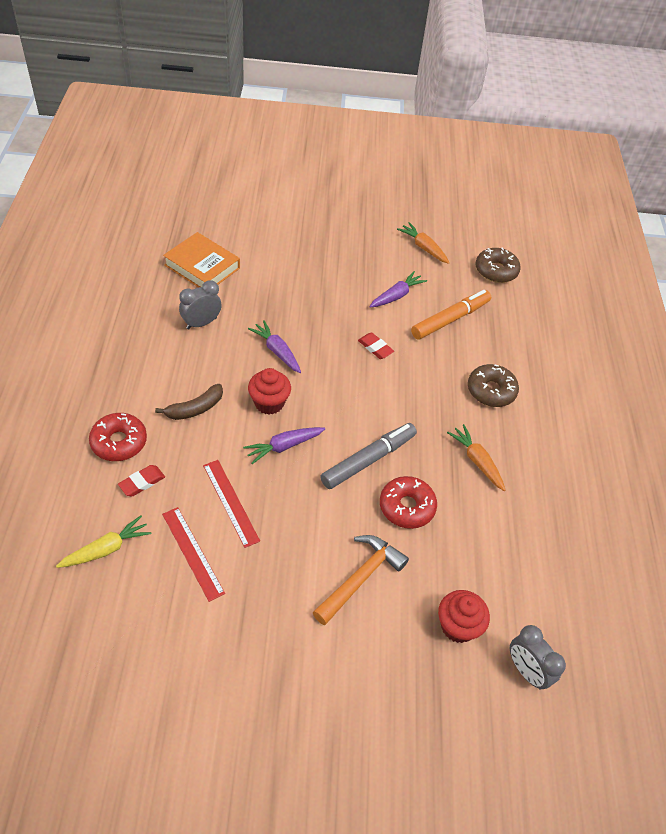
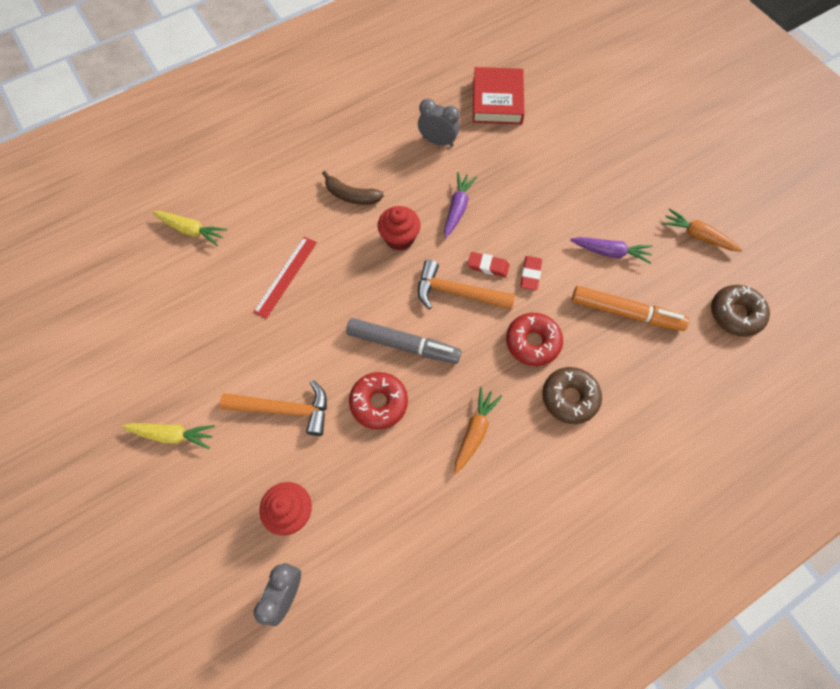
camera: 60 degrees right, 15 degrees up
(119, 442) = (283, 173): red donut -> red donut (532, 342)
(142, 482) = (260, 211): red eraser -> red eraser (488, 266)
(192, 553) = (225, 282): red ruler -> none
(202, 266) = (497, 100): orange book -> red book
(283, 446) = (365, 276): purple carrot -> none
(316, 684) = (173, 435): none -> yellow carrot
(352, 398) = (457, 293): none -> orange hammer
(423, 247) = (697, 235): orange carrot -> orange carrot turned 75 degrees counterclockwise

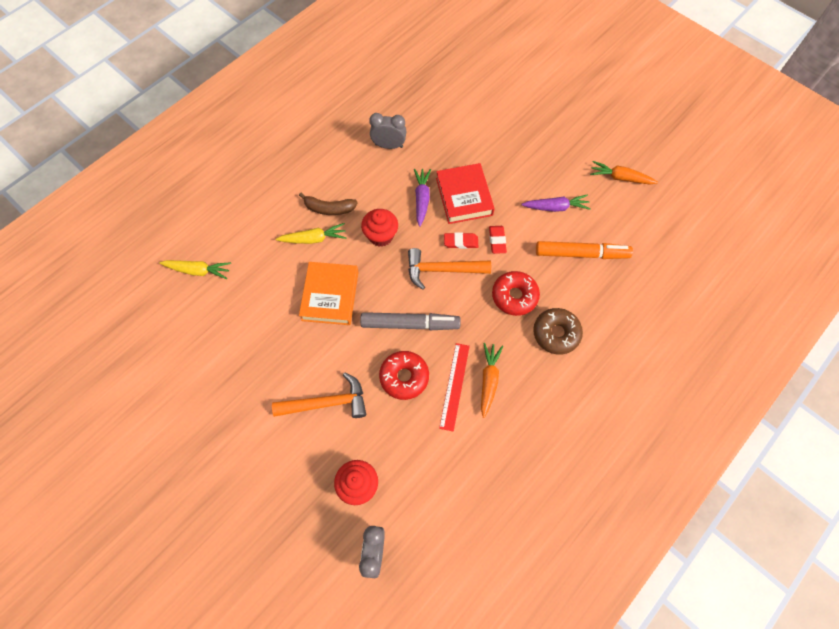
camera: 15 degrees left, 0 degrees up
(173, 435) = (238, 449): yellow carrot -> yellow carrot (314, 239)
(286, 276) = (293, 291): red ruler -> red ruler (454, 386)
(324, 291) = (330, 296): none -> orange book
(497, 100) = (428, 100): red book -> red book (464, 197)
(735, 314) = (665, 234): brown donut -> none

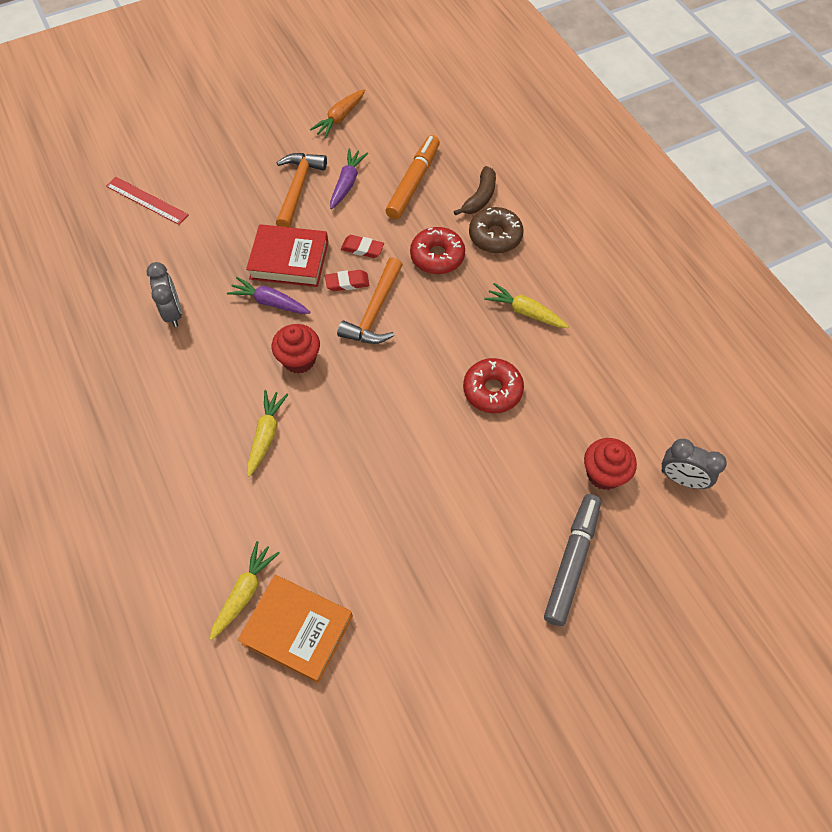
camera: 70 degrees left, 5 degrees down
(327, 402) = (495, 479): orange hammer -> orange hammer (298, 188)
(329, 209) = (230, 405): brown banana -> brown banana (480, 197)
(330, 296) = (356, 438): orange book -> orange book (297, 630)
(389, 145) = (173, 312): grey clock -> grey clock turned 135 degrees clockwise
(409, 324) = (429, 365): grey marker -> grey marker (571, 562)
(454, 386) = (520, 345): red ruler -> red ruler (147, 200)
(461, 242) = (347, 282): red eraser -> red eraser turned 60 degrees clockwise
(489, 380) = (525, 312): orange carrot -> yellow carrot

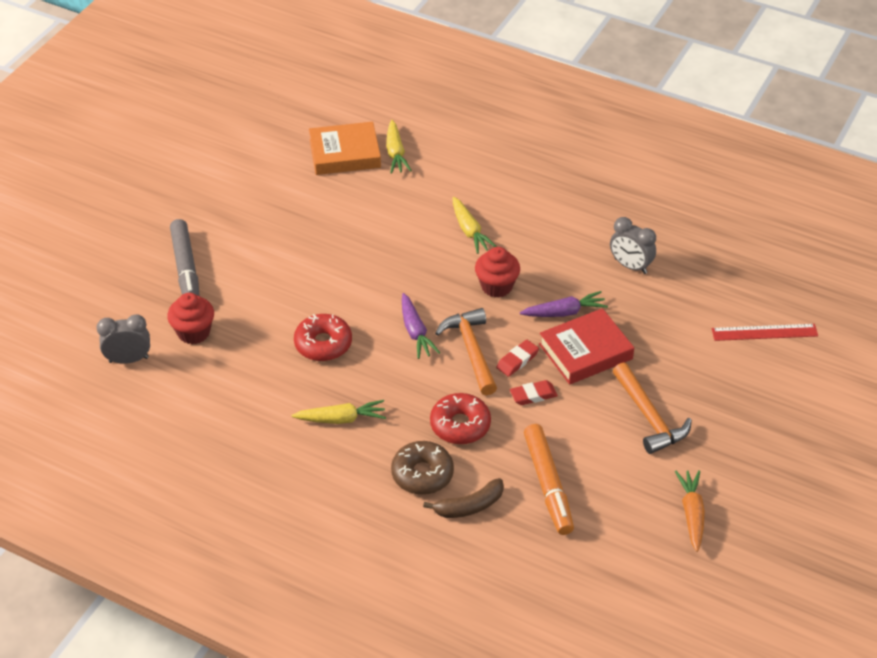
camera: 145 degrees right, 15 degrees down
(347, 183) = (610, 448): purple carrot -> purple carrot (415, 332)
(480, 197) = (469, 506): brown banana -> brown banana turned 105 degrees counterclockwise

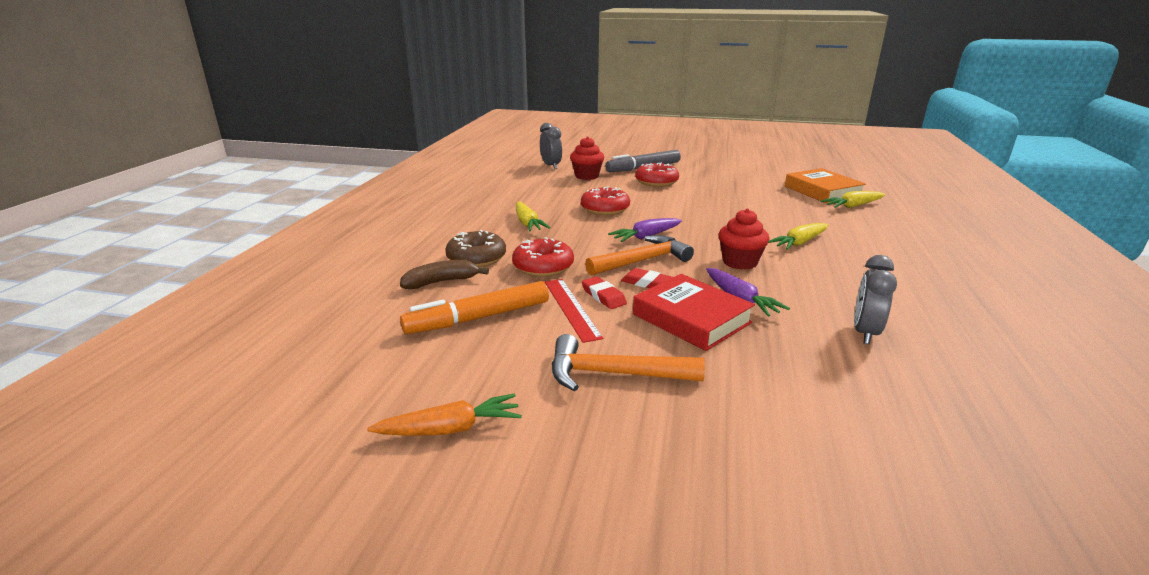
camera: 75 degrees right, 20 degrees down
(249, 274) = (656, 182): none -> red donut
(469, 506) = (441, 282): brown banana -> brown banana turned 105 degrees clockwise
(649, 417) = (613, 374): orange hammer -> orange hammer turned 45 degrees clockwise
(764, 332) = (874, 473): red ruler -> red ruler (571, 308)

